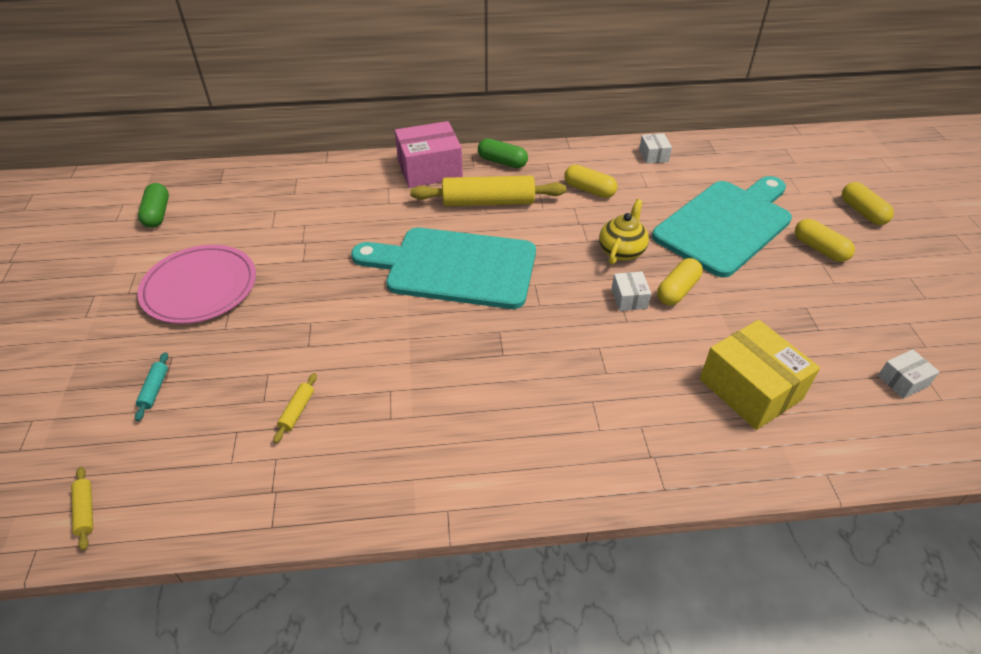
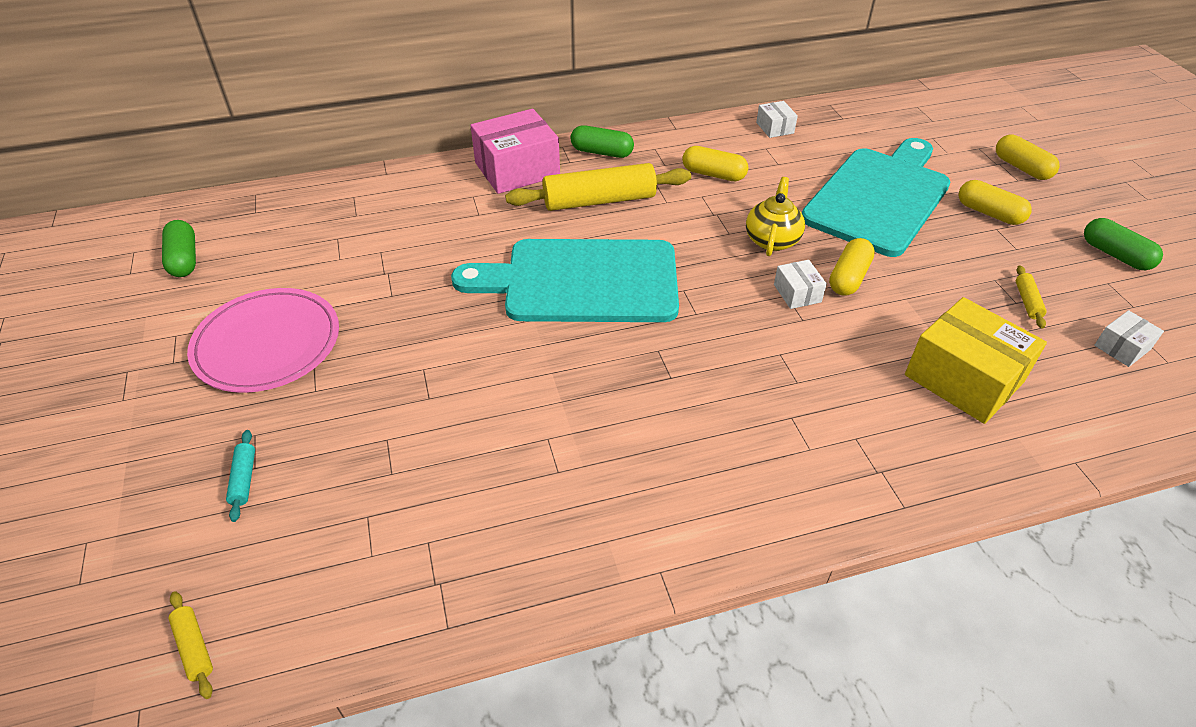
camera: 10 degrees left, 0 degrees up
(297, 411) = (438, 479): yellow rolling pin -> yellow rolling pin (1027, 301)
(924, 299) = (1115, 255): none -> green capsule

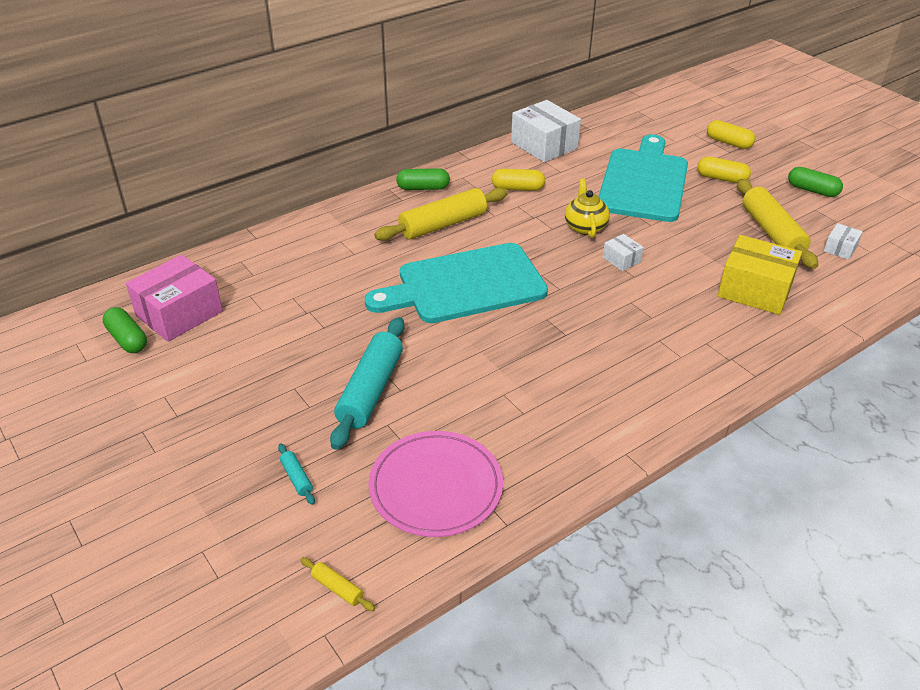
camera: 20 degrees left, 5 degrees down
(267, 344) = (247, 384): pink plate -> pink plate (436, 487)
(394, 389) = (370, 390): none -> turquoise rolling pin
(517, 169) = (363, 214): pink box -> pink box (179, 313)
(775, 128) = (544, 145): white box -> white box, size x2.08
(848, 277) = (650, 241): yellow capsule -> none
(1027, 301) = (771, 232): yellow rolling pin -> yellow rolling pin, size x2.38

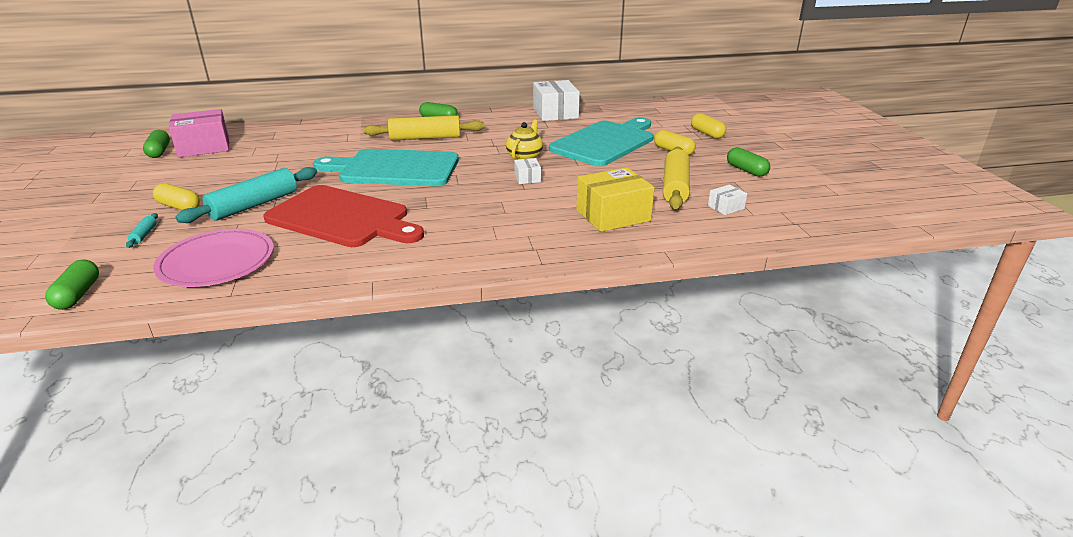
camera: 25 degrees right, 10 degrees down
(337, 588) = (78, 295): yellow rolling pin -> green capsule
(495, 378) = (342, 218): none -> red cutting board
(517, 188) = (504, 130): yellow capsule -> yellow capsule (179, 207)
(755, 290) = (613, 215): yellow box -> yellow box turned 75 degrees counterclockwise

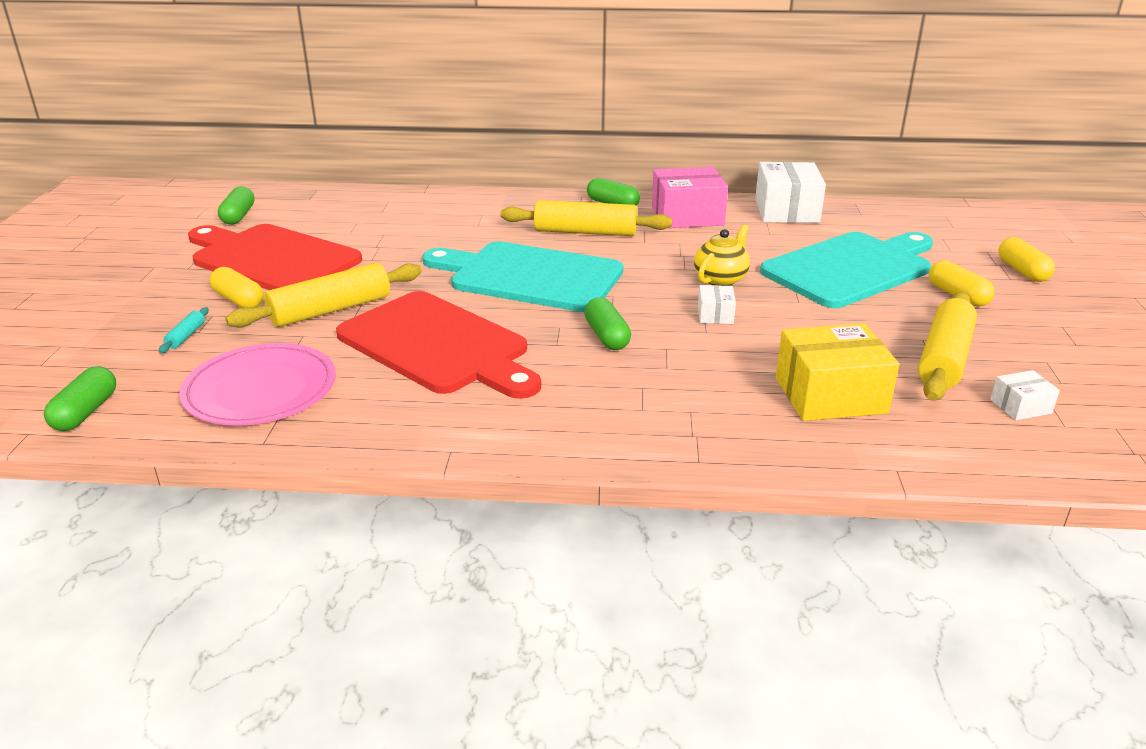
camera: 15 degrees right, 0 degrees up
(196, 177) = (271, 259): none -> red cutting board
(204, 147) = (294, 215): pink box -> pink box (687, 216)
(254, 205) = (331, 310): turquoise rolling pin -> yellow rolling pin
(746, 170) = (1073, 344): green capsule -> green capsule (607, 336)

